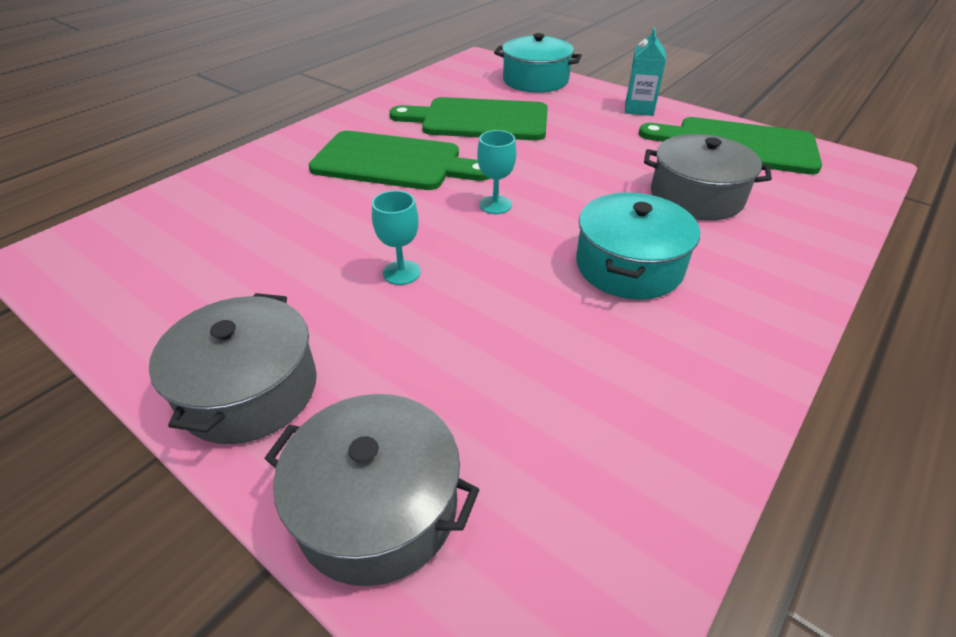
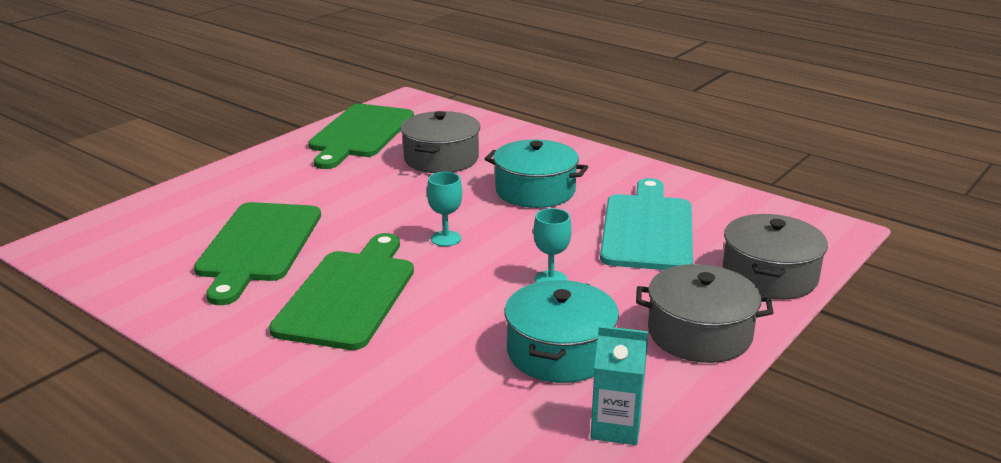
camera: 90 degrees left, 15 degrees down
(532, 368) = (647, 229): none -> turquoise cutting board
(535, 80) = (158, 211): turquoise pot -> turquoise pot (560, 352)
(639, 109) = (268, 163): turquoise carton -> turquoise carton (616, 427)

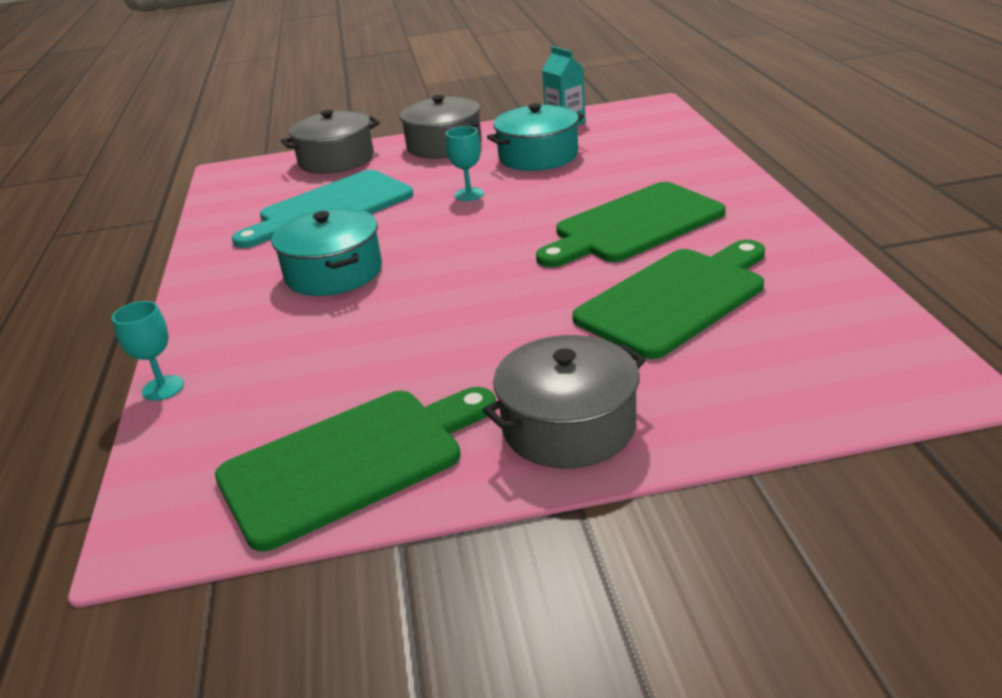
camera: 135 degrees left, 5 degrees up
(441, 158) = (336, 356): grey pot -> grey pot (568, 426)
(446, 238) = (491, 249): turquoise goblet -> turquoise goblet (163, 388)

